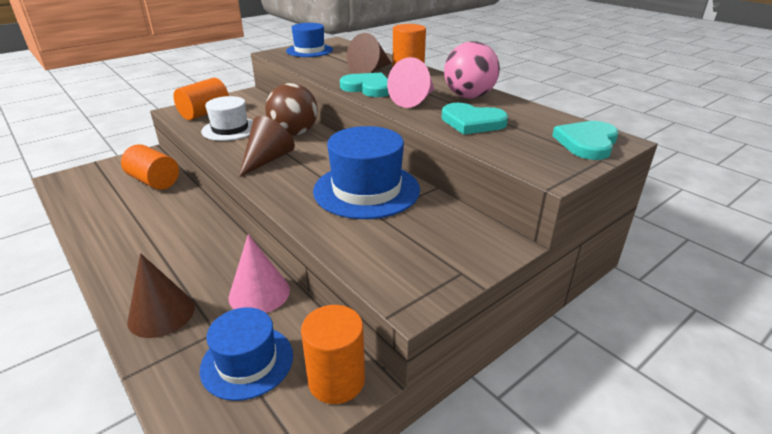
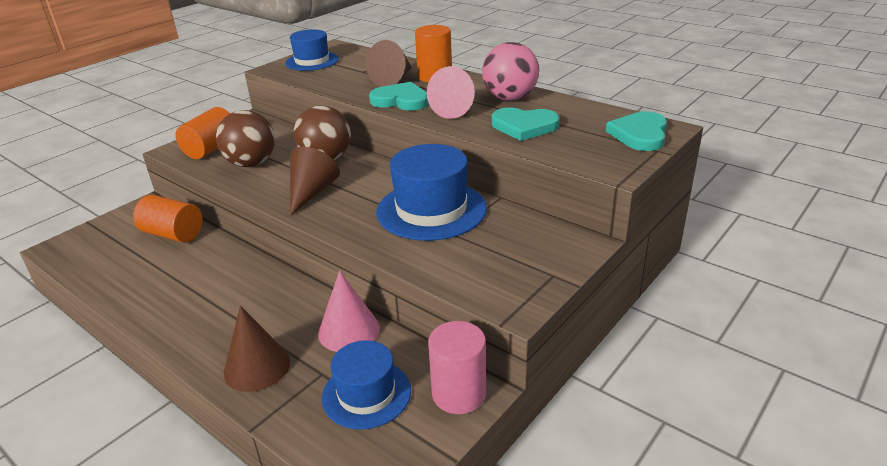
camera: 10 degrees left, 0 degrees up
(230, 129) = (251, 164): white hat -> brown ball
(336, 380) = (459, 394): orange cylinder -> pink cylinder

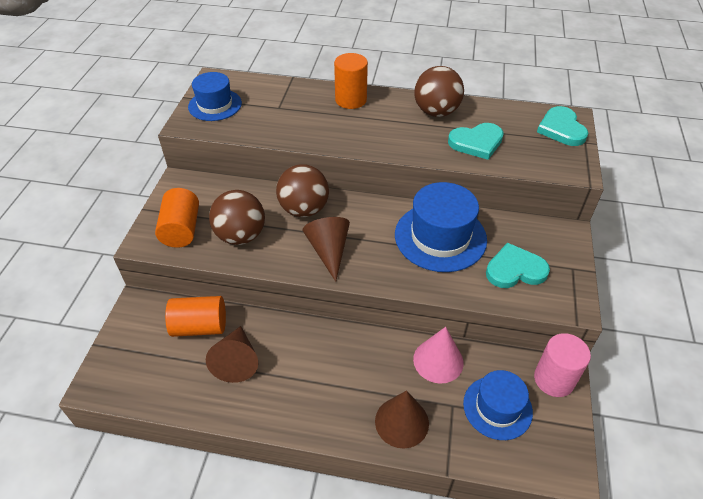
camera: 30 degrees left, 15 degrees up
(393, 79) = (318, 112): brown cone -> brown cone (236, 361)
(401, 100) = (351, 137): turquoise heart -> turquoise heart (515, 270)
(456, 109) = (406, 136): pink cone -> none
(510, 98) = (436, 112): pink ball -> brown ball

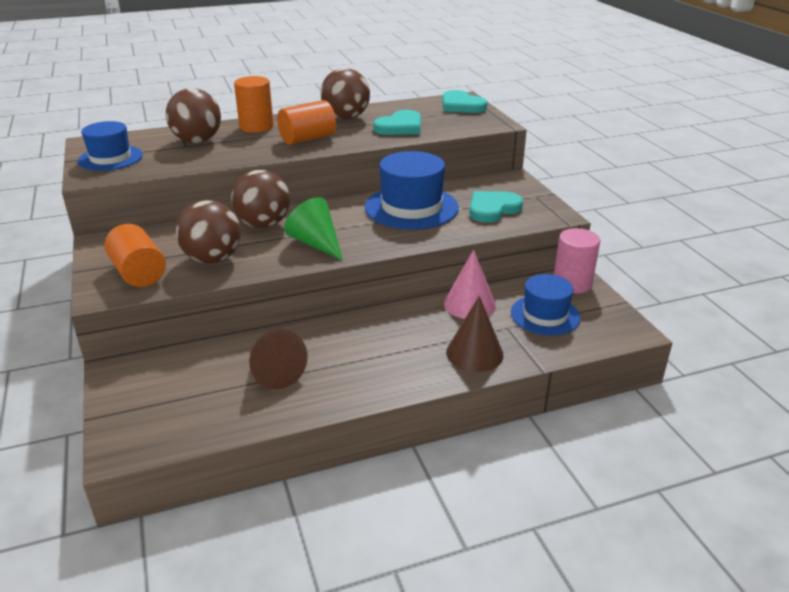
camera: 30 degrees left, 15 degrees down
(200, 326) = (208, 361): orange cylinder -> orange cylinder (307, 139)
(291, 104) = (197, 141): none -> brown ball
(329, 251) = (316, 243): brown cone -> green cone

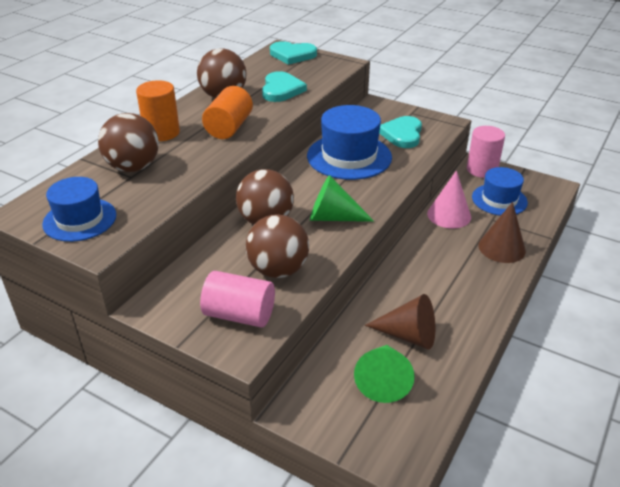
camera: 40 degrees left, 5 degrees up
(139, 273) = (239, 315): orange cylinder -> pink cylinder
(202, 389) = (383, 380): none -> green cone

